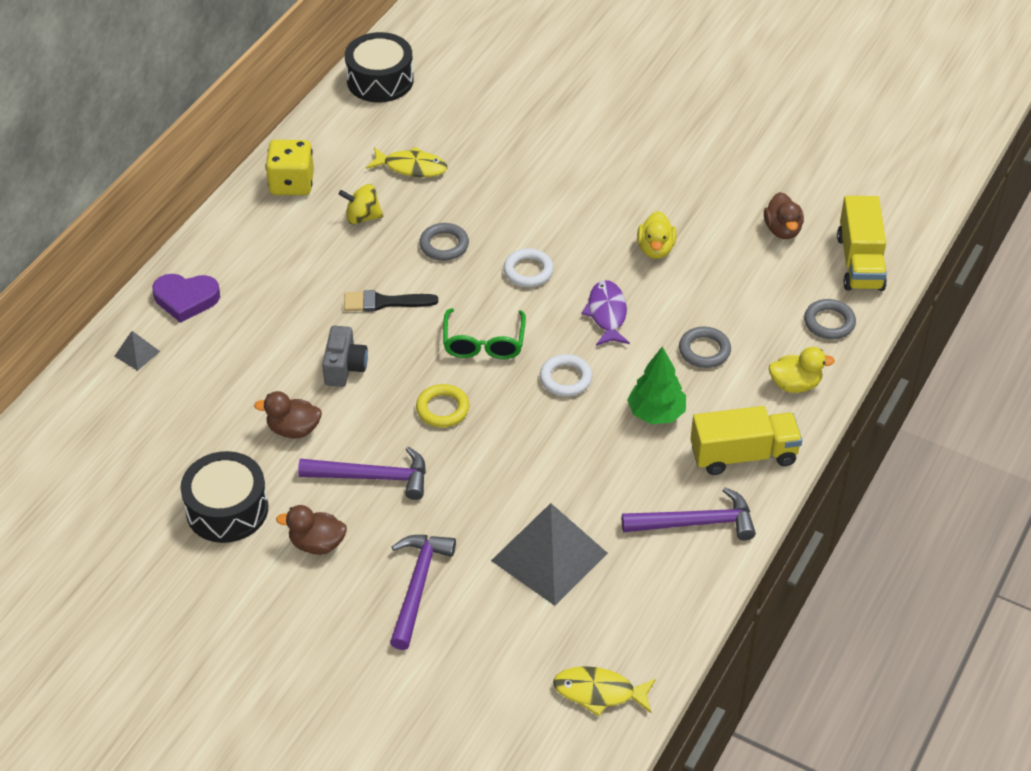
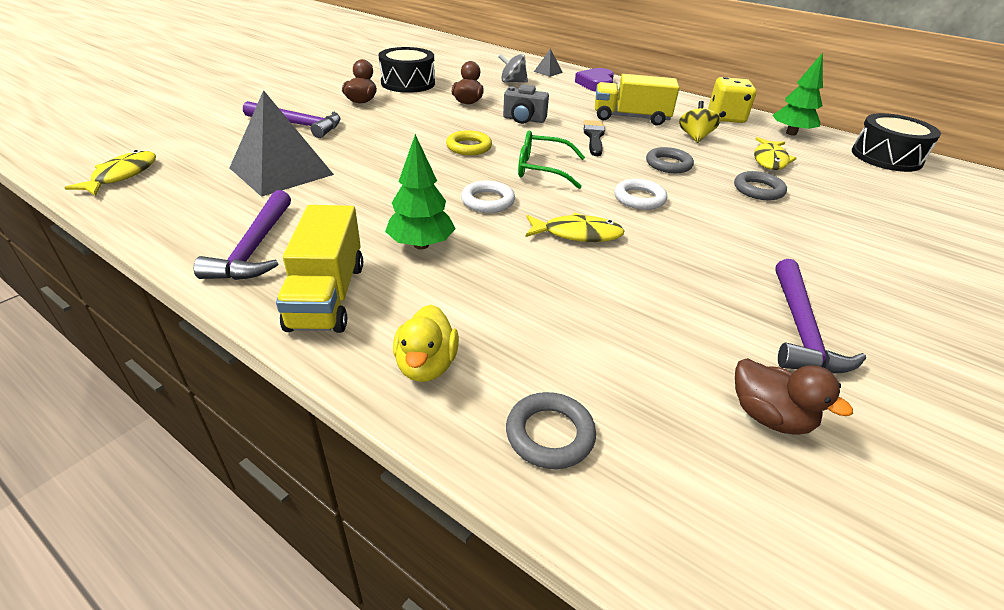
camera: 95 degrees right, 10 degrees down
(195, 390) = (512, 82): none -> grey spinning top
(329, 137) = (791, 133): none -> green tree
(372, 477) = (410, 120): purple hammer -> purple hammer (800, 329)
(607, 314) = (577, 234): purple fish -> yellow fish
(655, 249) = (690, 281): yellow duck -> none
(704, 350) = (510, 293): grey ring -> grey ring (758, 190)
(782, 230) = (769, 416): brown duck -> brown duck turned 135 degrees counterclockwise
(860, 262) = (710, 520): yellow truck -> yellow truck (630, 118)

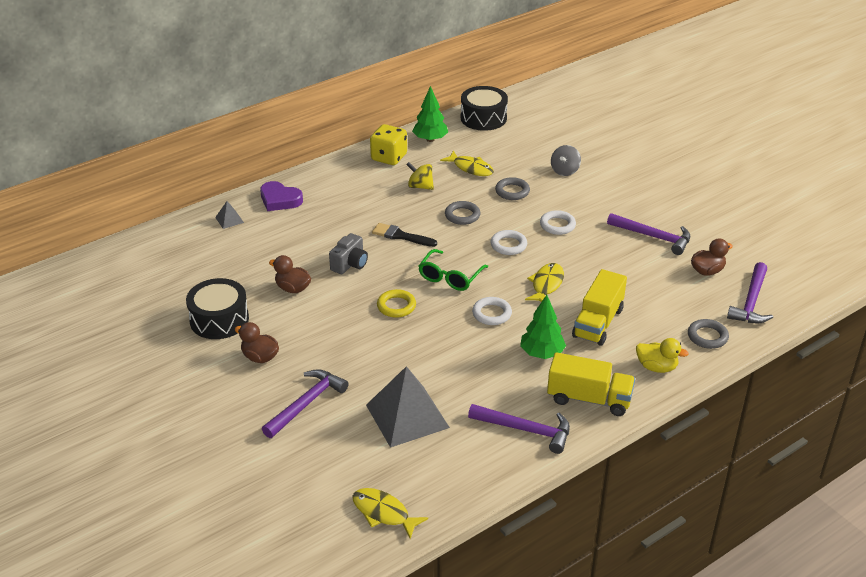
camera: 70 degrees left, 0 degrees up
(512, 82) = (248, 249): grey spinning top -> grey spinning top (565, 171)
(630, 118) = (369, 205): yellow truck -> yellow truck (598, 323)
(723, 230) = (557, 225): none -> white ring
(723, 511) = (751, 302): none -> purple hammer

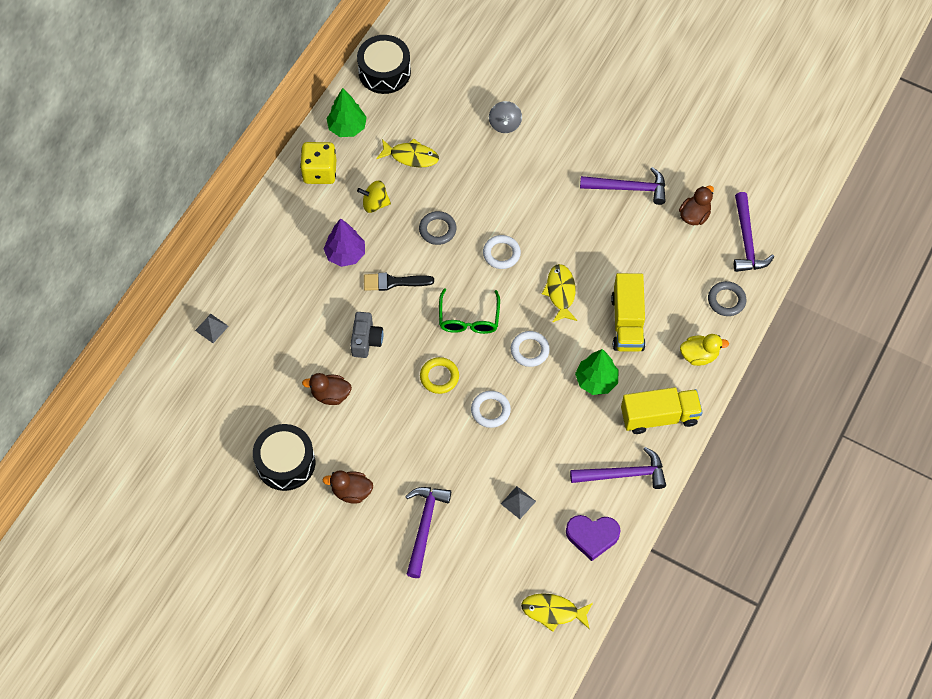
camera: 25 degrees left, 25 degrees up
(280, 200) = (245, 279): purple heart -> purple heart (592, 536)
(373, 208) = (345, 254): none -> purple tree
(407, 416) = (518, 502): grey pyramid -> grey pyramid, size x0.43
(512, 191) = (468, 175): grey ring -> none
(557, 225) = (534, 207): white ring -> white ring (490, 410)

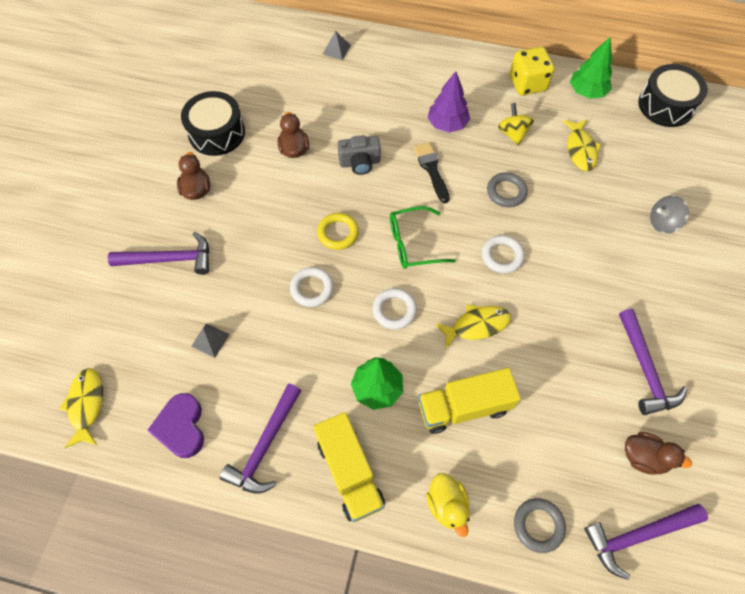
camera: 75 degrees right, 0 degrees up
(623, 474) = (265, 446): purple hammer -> purple hammer turned 45 degrees clockwise

